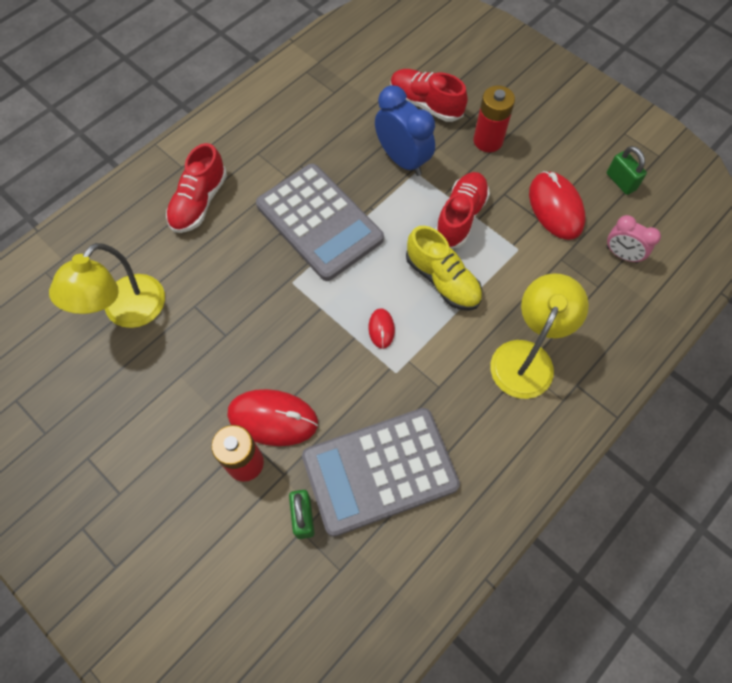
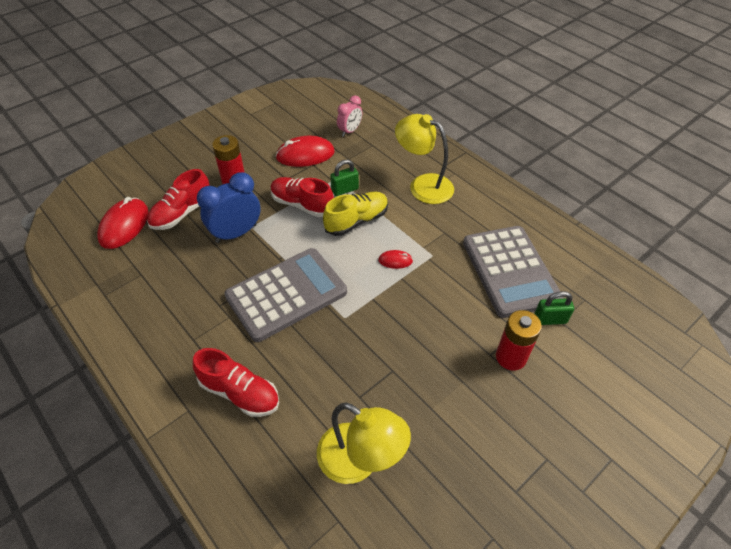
camera: 85 degrees left, 15 degrees down
(273, 418) = (471, 336): red mouse -> red mouse (124, 225)
(620, 182) = (291, 122): green padlock -> green padlock (344, 190)

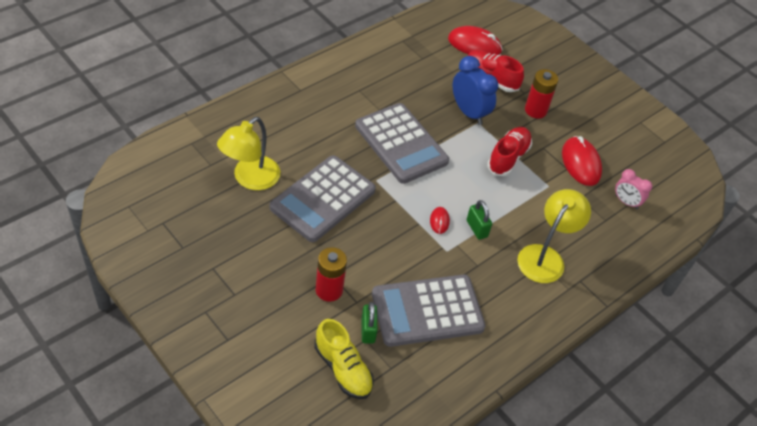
camera: 85 degrees right, 0 degrees up
(240, 393) = (311, 116): red shoe -> none
(344, 190) = (532, 191): green padlock -> green padlock (477, 229)
(356, 221) = (489, 197): yellow shoe -> yellow shoe (343, 369)
(381, 371) = (323, 199): none -> grey calculator

